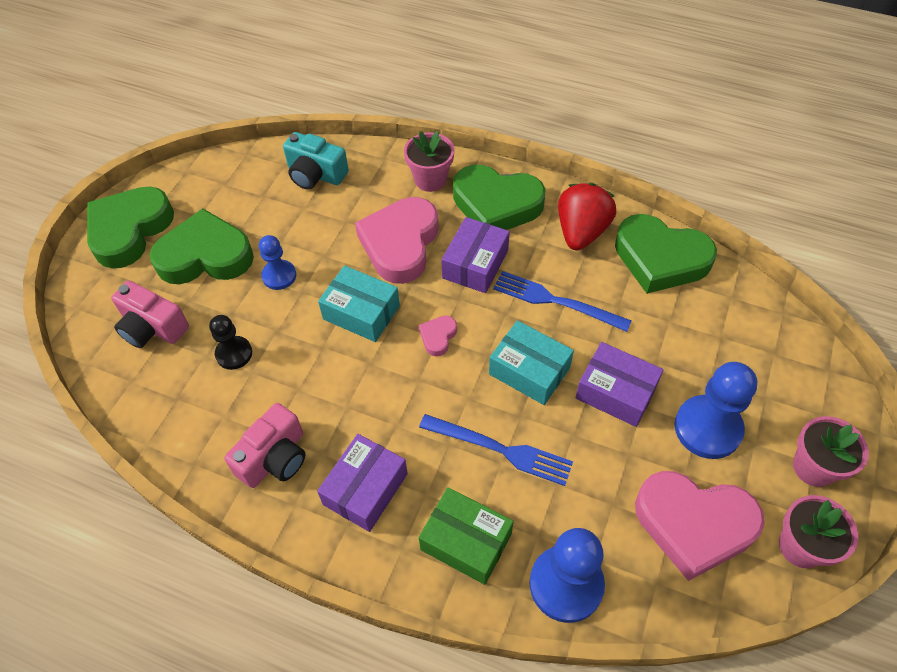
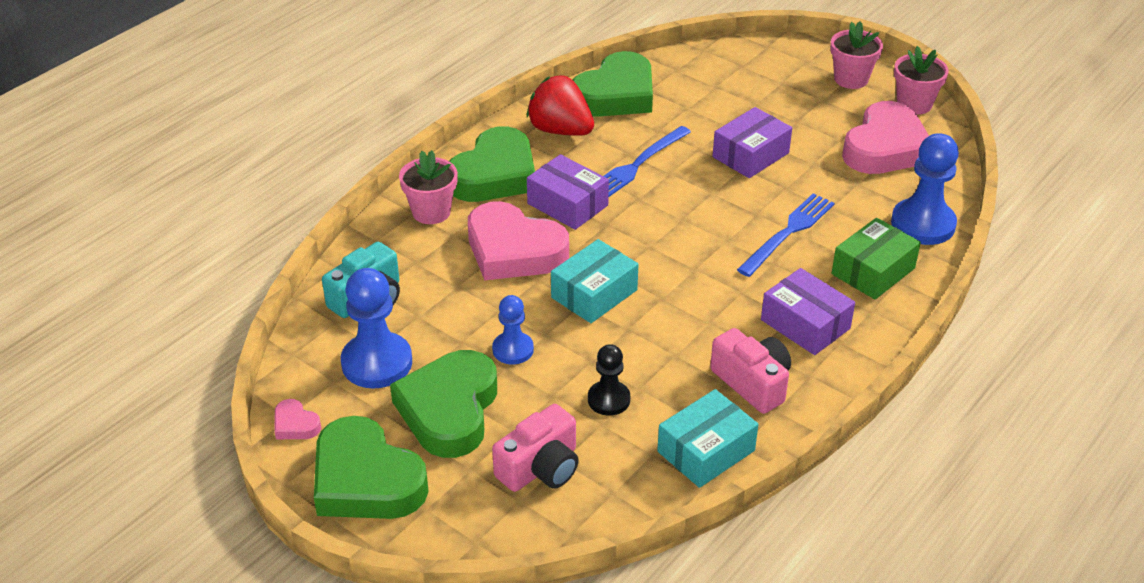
camera: 75 degrees left, 15 degrees down
(438, 337) = (648, 246): pink heart -> pink heart (295, 424)
(529, 371) = (710, 198): turquoise box -> turquoise box (706, 451)
(707, 428) = (801, 117): blue pawn -> blue pawn (377, 363)

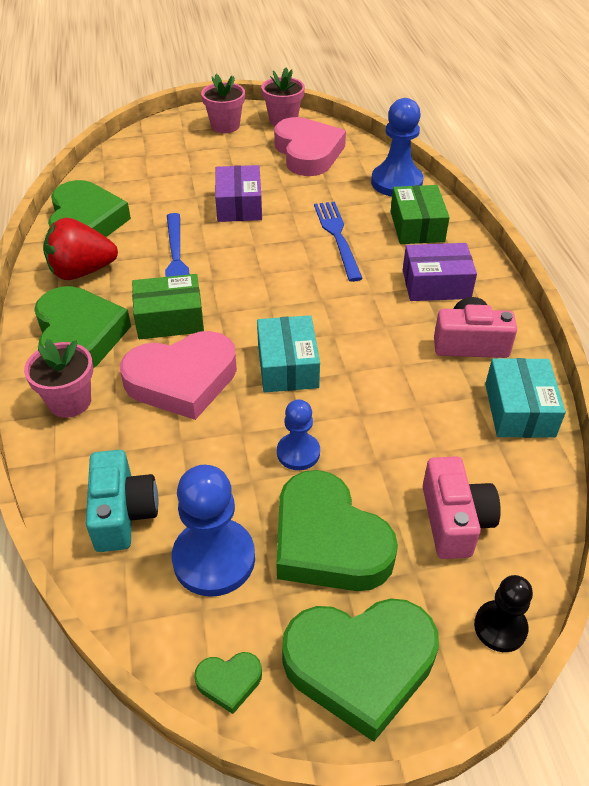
camera: 50 degrees left, 5 degrees up
(295, 424) = (229, 682): pink heart -> green heart
(567, 204) = (170, 319): purple box -> green box
(608, 399) = (414, 430): black pawn -> black pawn (500, 627)

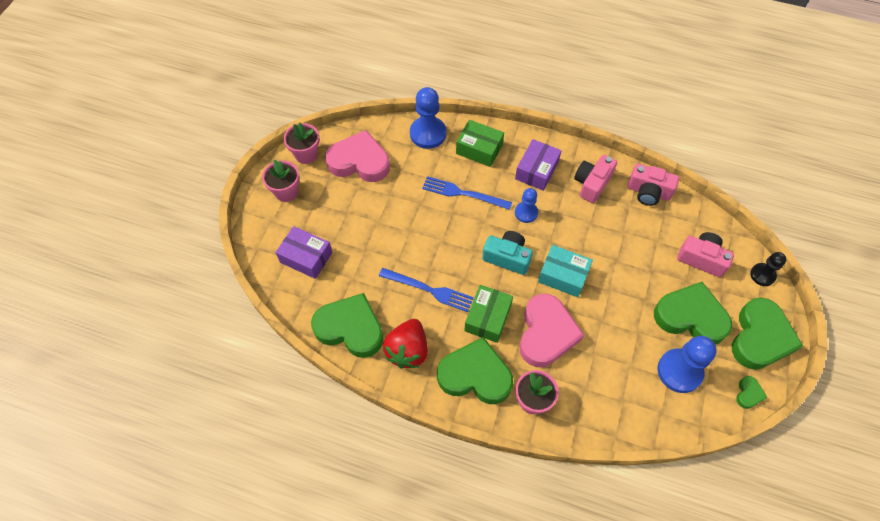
camera: 60 degrees left, 15 degrees up
(123, 513) = (632, 402): turquoise camera -> turquoise camera (507, 257)
(239, 205) = (393, 229): purple box -> purple box (306, 257)
(298, 453) = (629, 302): blue pawn -> blue pawn (526, 213)
(328, 541) = (690, 317): green heart -> green heart turned 150 degrees counterclockwise
(519, 410) = (648, 192): turquoise box -> pink camera

